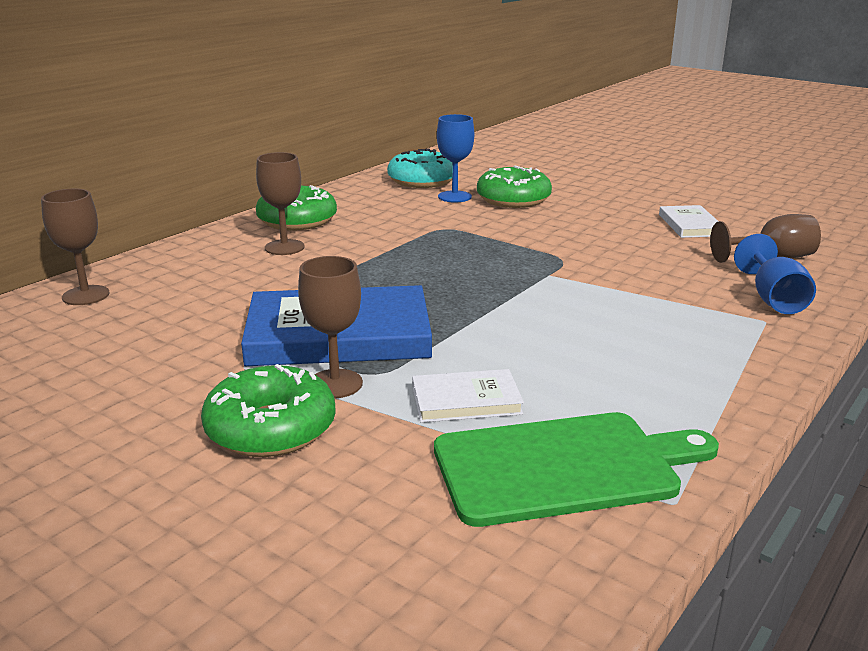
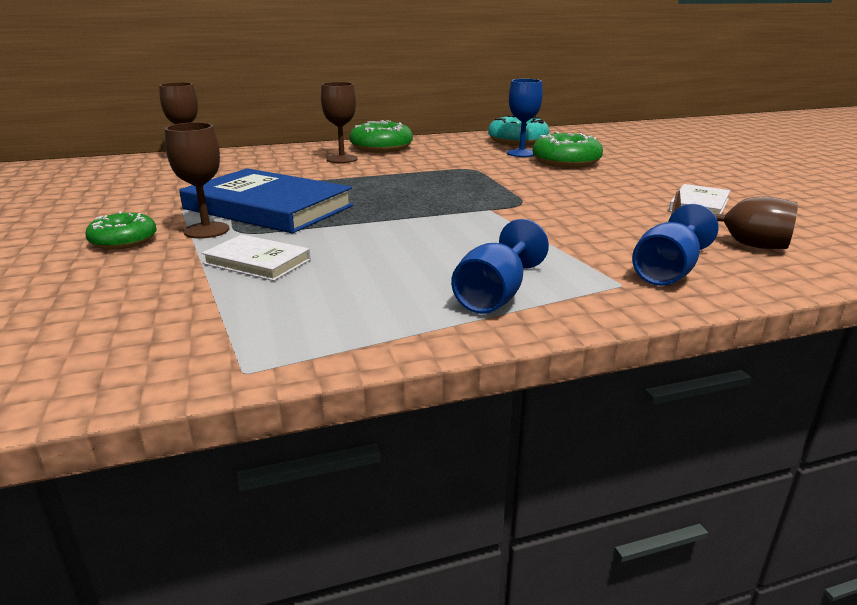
camera: 35 degrees right, 0 degrees up
(271, 428) = (124, 241): green donut -> green donut, size x0.64
(564, 467) = (226, 319): green cutting board -> none
(709, 362) = (495, 296): none -> blue goblet

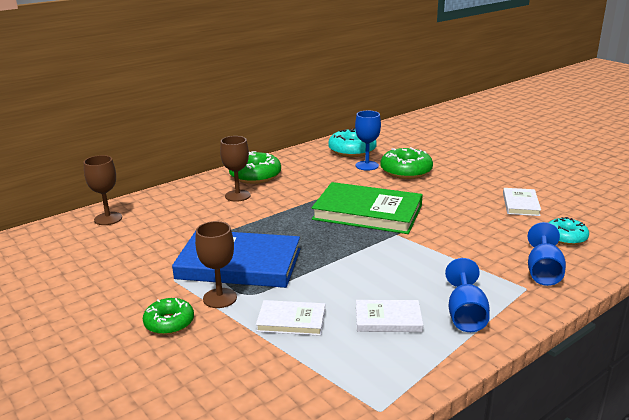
camera: 20 degrees left, 0 degrees up
(380, 281) = (388, 319): none -> white book
(475, 187) = (367, 212): none -> green book
(740, 243) = (565, 237): brown goblet -> turquoise donut

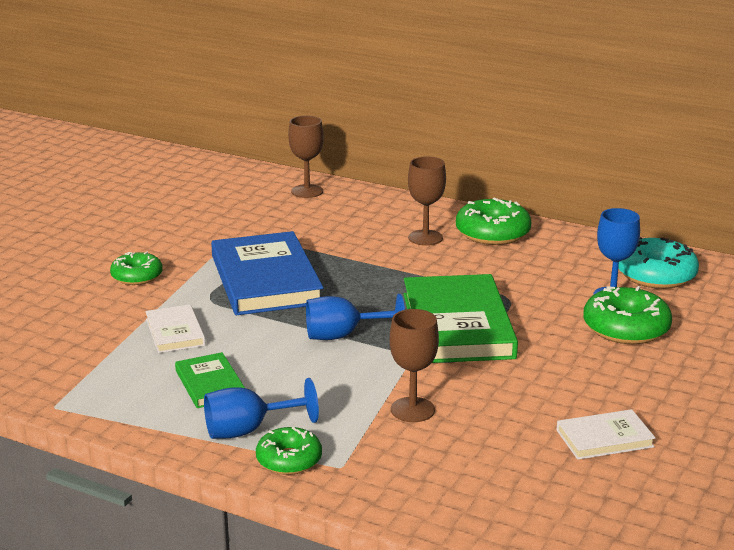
camera: 65 degrees right, 0 degrees up
(220, 298) = (193, 287): brown goblet -> brown goblet (412, 410)
(388, 319) = (210, 384): white book -> green book
(512, 306) = (289, 460): none -> green donut
(543, 272) = (395, 476): blue goblet -> blue goblet (343, 335)
(565, 237) = (520, 488): turquoise donut -> none

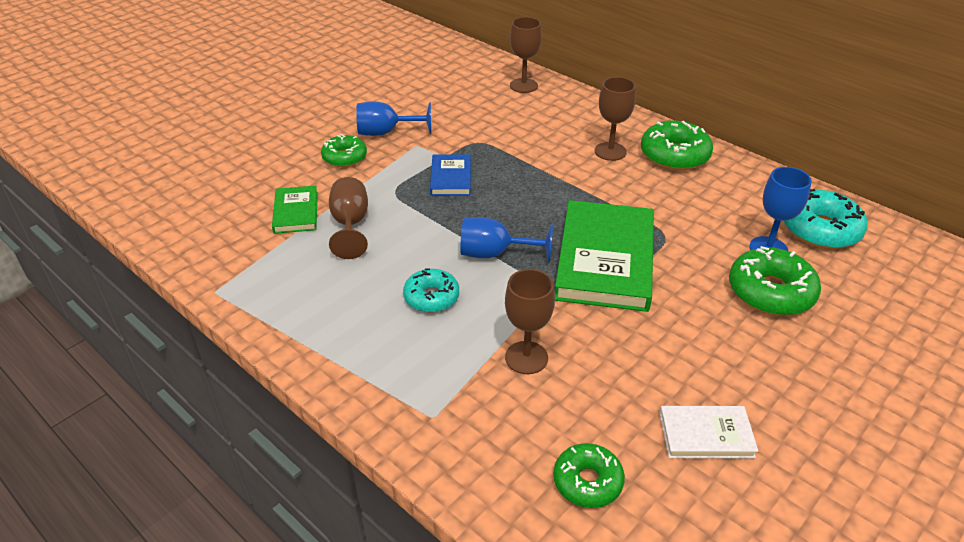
camera: 15 degrees right, 15 degrees up
(175, 332) = (350, 225): white book -> brown goblet
(210, 384) = (355, 290): green book -> green book (296, 212)
(248, 430) = (366, 353): blue goblet -> blue goblet (386, 132)
(265, 280) = (450, 178): blue book -> blue book, size x0.50
(289, 460) = (388, 398): green donut -> green donut (587, 481)
(294, 378) = (431, 297): none -> turquoise donut

